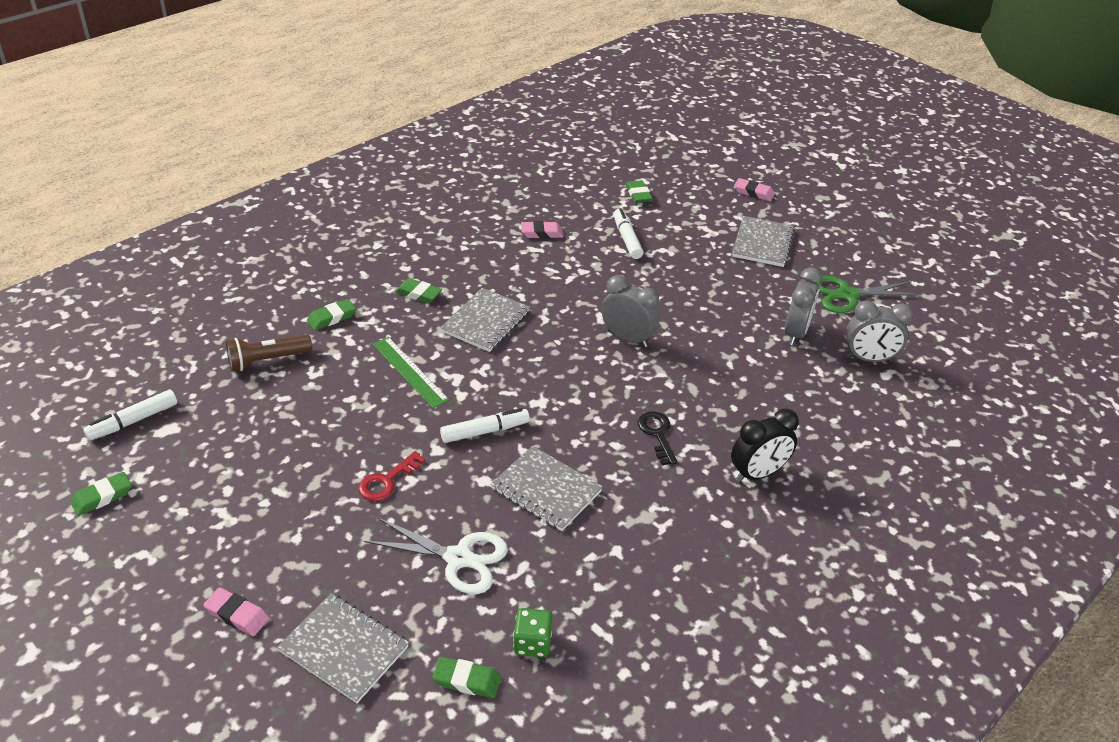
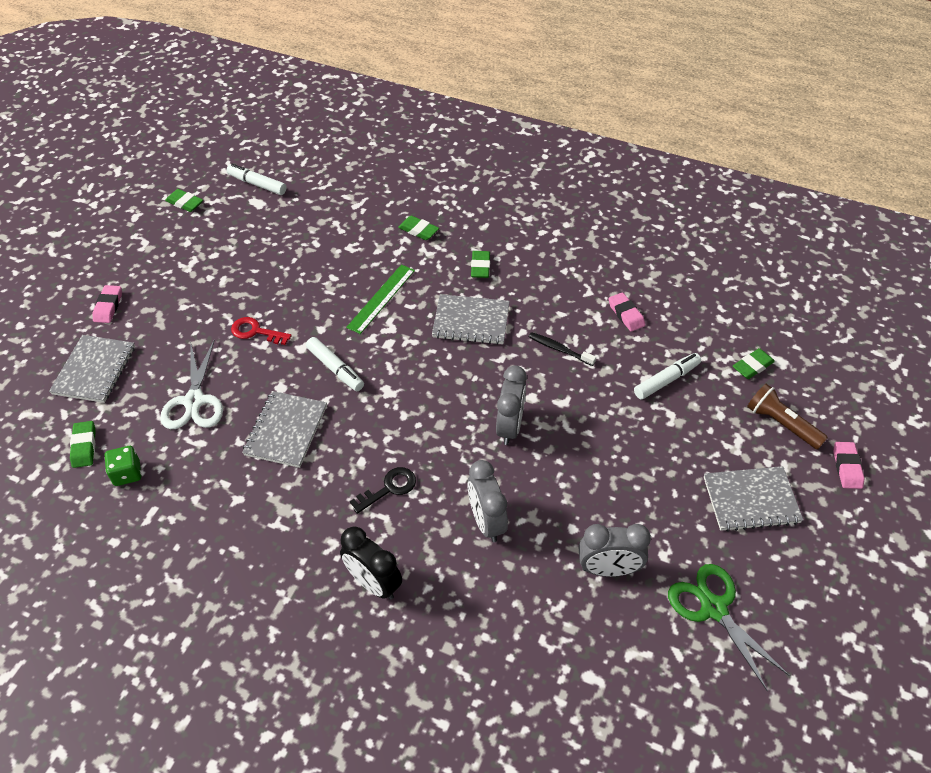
camera: 70 degrees right, 10 degrees up
(267, 360) = (350, 218): brown flashlight -> brown flashlight (781, 424)
(556, 281) = (559, 349): none -> black toothbrush
(869, 359) = (607, 653): grey clock -> grey clock (486, 521)

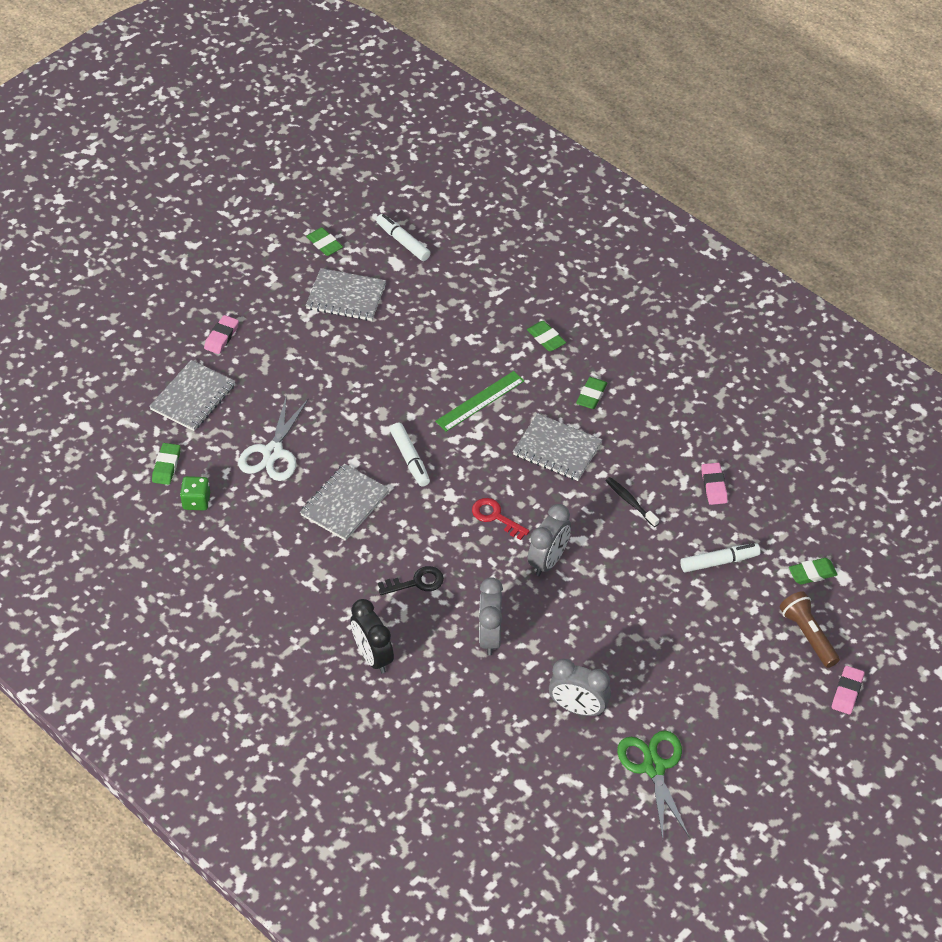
camera: 20 degrees right, 0 degrees up
(256, 332) = (349, 401): red key -> red key (495, 517)
(751, 500) = (738, 692): grey notebook -> grey notebook (346, 297)

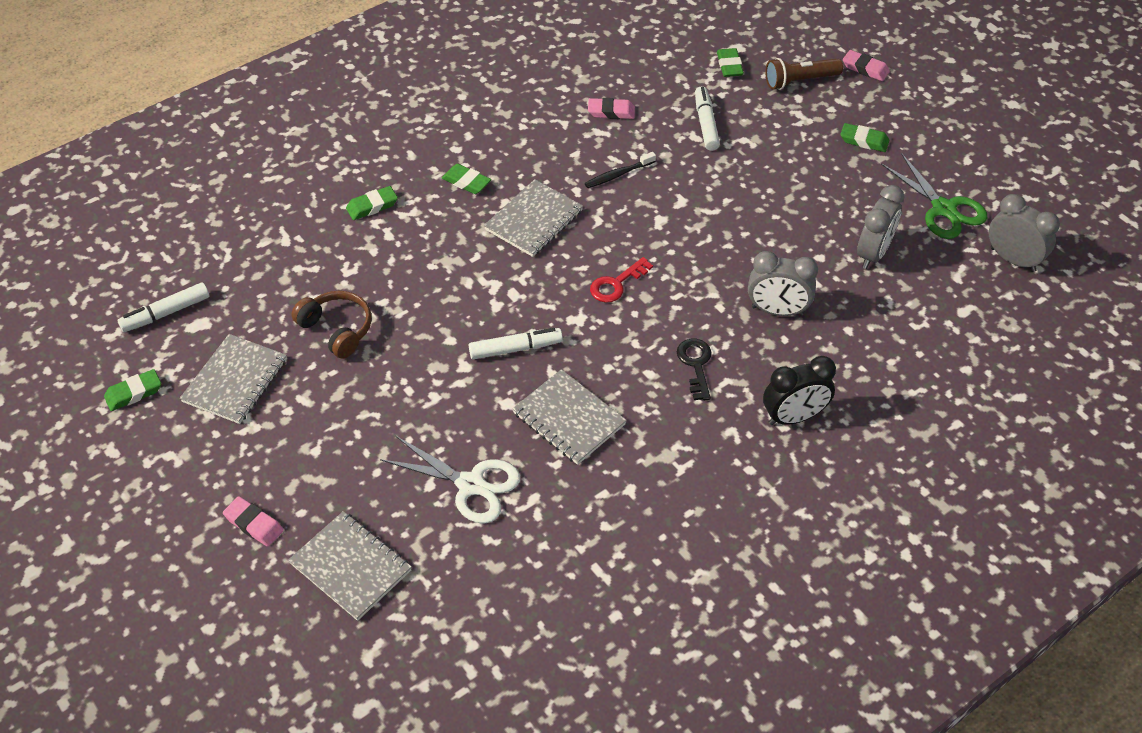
camera: 80 degrees left, 0 degrees up
(166, 466) = (463, 608): green eraser -> green eraser (864, 141)
(196, 501) = (531, 577): green dice -> none
(407, 344) = (337, 329): none -> brown headphones
(480, 401) = (446, 275): green ruler -> none
(548, 561) = (684, 249): grey clock -> grey clock (1012, 259)
(653, 767) = (944, 209): green scissors -> green scissors turned 120 degrees counterclockwise

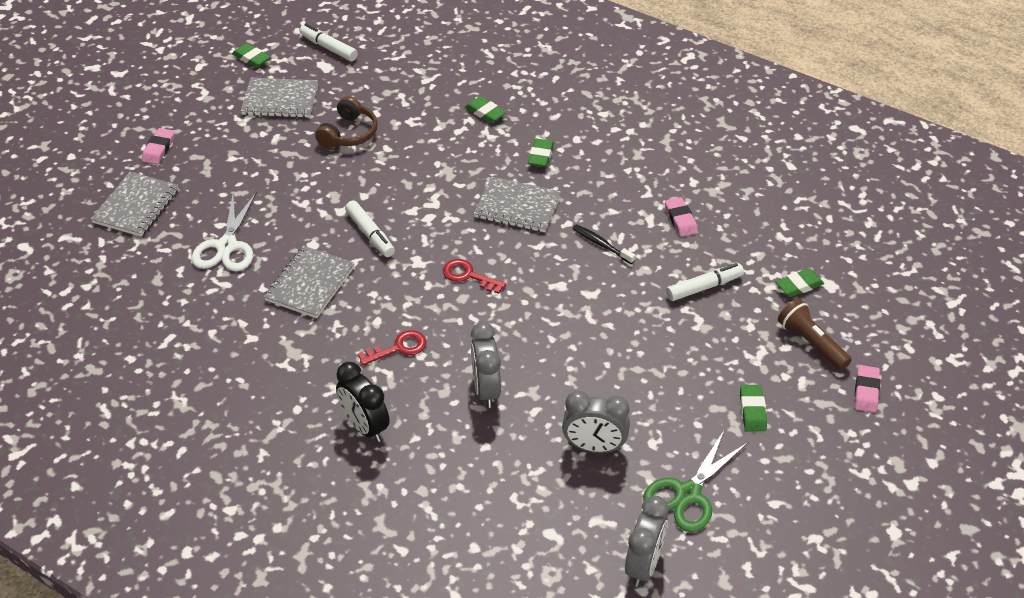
camera: 70 degrees right, 5 degrees down
(695, 365) = (398, 348): black key -> red key

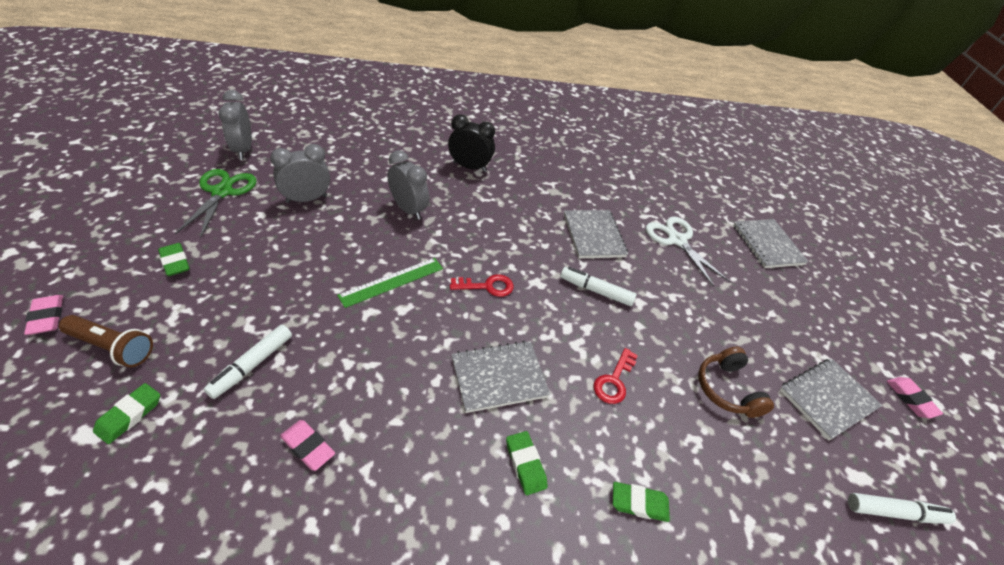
camera: 140 degrees right, 0 degrees up
(159, 149) = (825, 296): pink eraser -> pink eraser (910, 399)
(251, 58) = (923, 443): green eraser -> none
(398, 348) = (491, 215): red key -> red key (614, 381)
(554, 313) = (392, 281): none -> green ruler
(601, 244) = (386, 370): black toothbrush -> none

